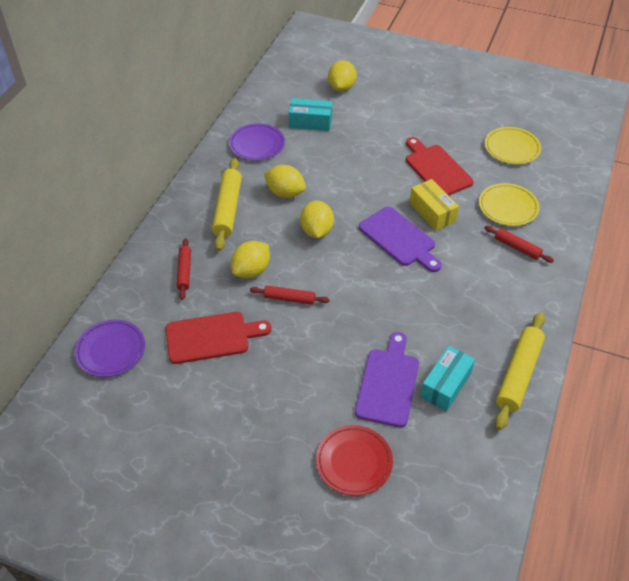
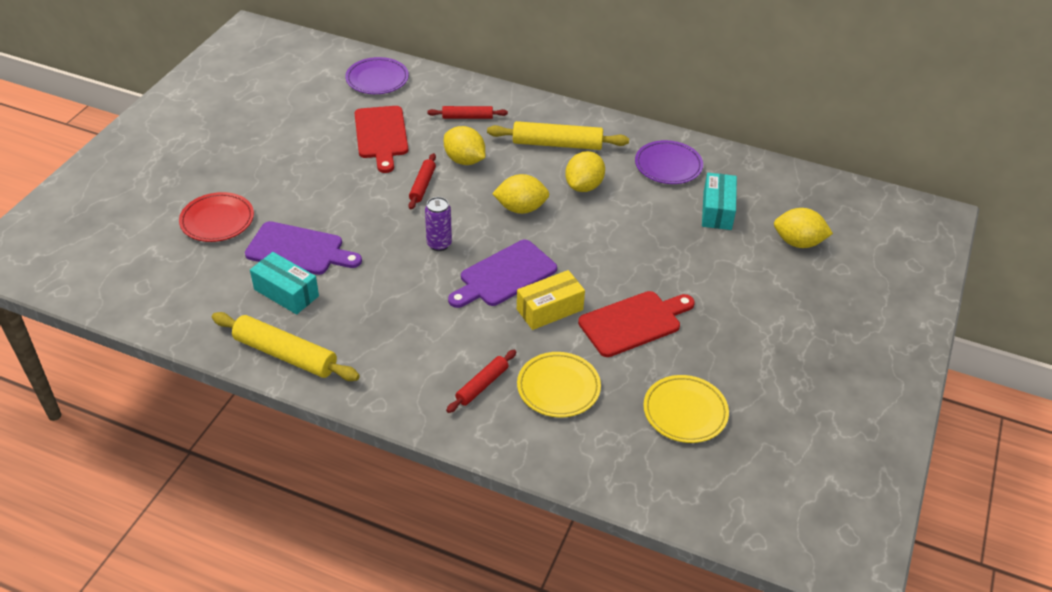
camera: 90 degrees right, 5 degrees down
(367, 281) = (439, 244): none -> purple can

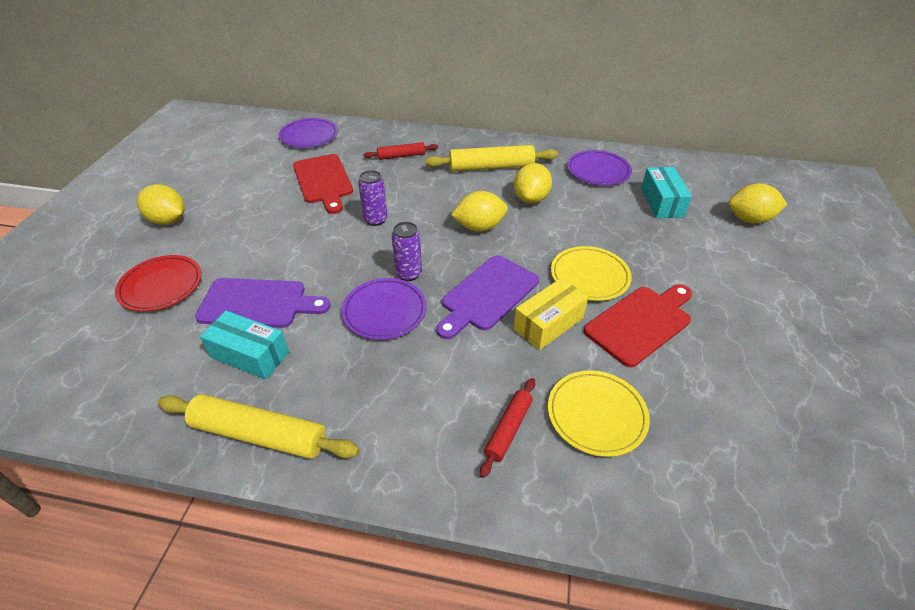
camera: 10 degrees left, 0 degrees up
(408, 275) = (384, 311): none -> purple plate
(422, 185) = (375, 220): red rolling pin -> purple can
(464, 160) = (410, 192): yellow lemon -> yellow lemon (168, 220)
(685, 412) = (748, 418): yellow plate -> yellow plate (589, 276)

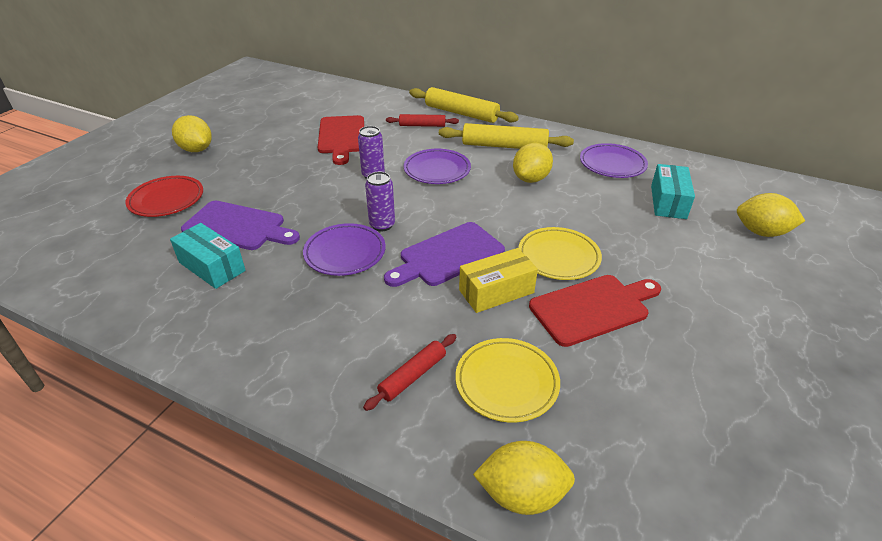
camera: 15 degrees right, 5 degrees down
(259, 434) = (189, 332): yellow rolling pin -> yellow rolling pin (461, 113)
(309, 136) = (346, 99): purple plate -> purple plate (437, 170)
(479, 227) = (468, 196): yellow lemon -> yellow lemon (521, 494)

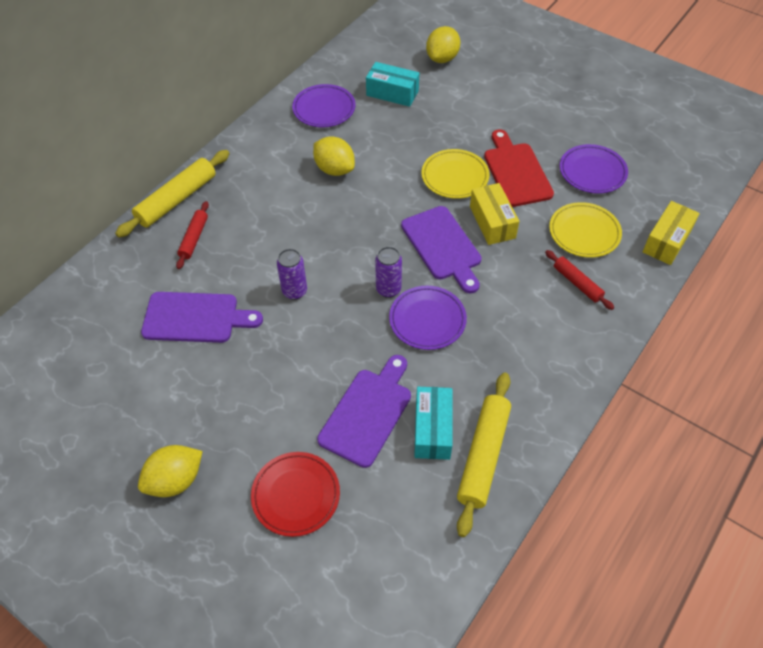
camera: 80 degrees left, 15 degrees up
(212, 266) = (432, 429): turquoise box -> turquoise box turned 45 degrees counterclockwise
(341, 137) = (195, 318): red cutting board -> purple cutting board
(437, 170) = (298, 237): purple plate -> purple plate (592, 172)
(504, 146) = (266, 176): yellow rolling pin -> yellow rolling pin (483, 456)
(521, 494) = (666, 241): yellow lemon -> yellow box

